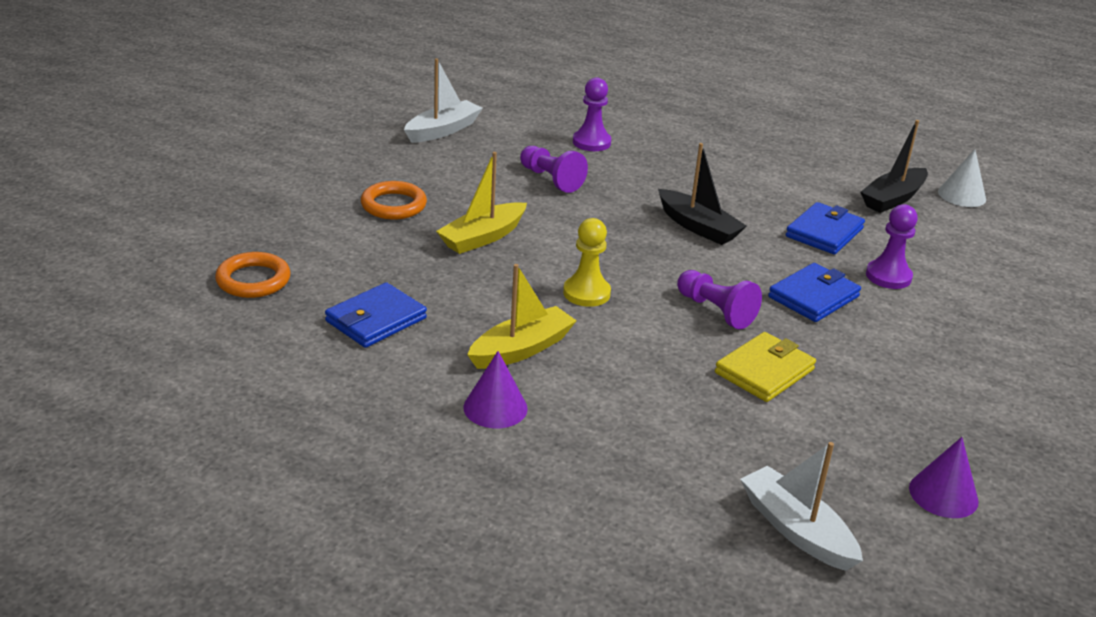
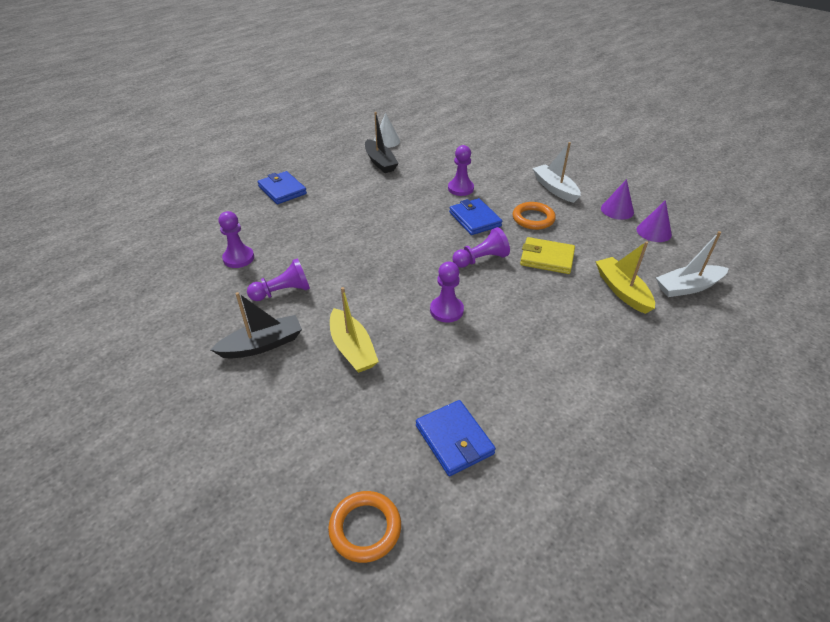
camera: 70 degrees left, 10 degrees up
(393, 205) = (275, 396): orange ring -> orange ring (533, 218)
(443, 130) = (160, 337): white boat -> white boat (555, 189)
(495, 408) = (577, 388): purple cone -> purple cone (617, 210)
(521, 349) = (509, 359): yellow boat -> yellow boat (622, 291)
(586, 293) = (446, 310): yellow pawn -> purple pawn
(698, 227) = (381, 240): black boat -> black boat (262, 345)
(764, 371) = (547, 258): yellow wallet -> yellow wallet turned 45 degrees counterclockwise
(824, 233) = (407, 195): blue wallet -> blue wallet (282, 190)

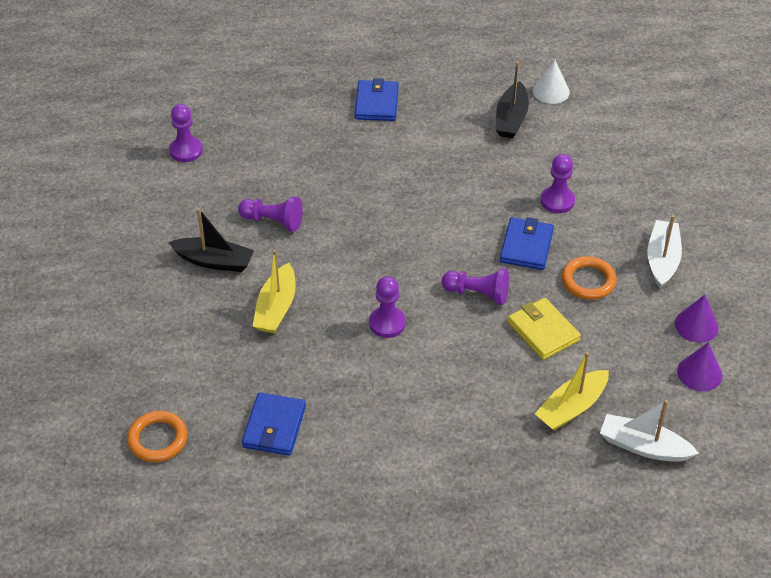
camera: 40 degrees right, 5 degrees up
(238, 258) = (268, 164): purple pawn -> purple pawn (186, 151)
(622, 291) = (571, 407): yellow boat -> yellow boat turned 150 degrees counterclockwise

